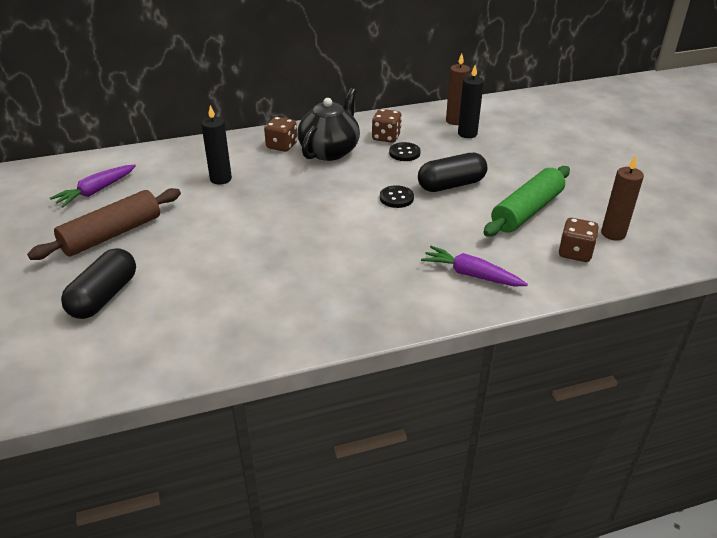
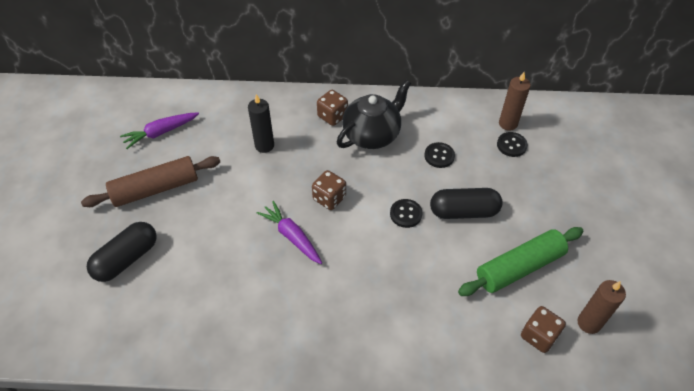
camera: 20 degrees right, 15 degrees up
(386, 137) = (431, 129): brown dice -> brown dice (329, 198)
(467, 134) = (511, 145): black candle -> black button
(471, 275) = (429, 332): purple carrot -> purple carrot (292, 236)

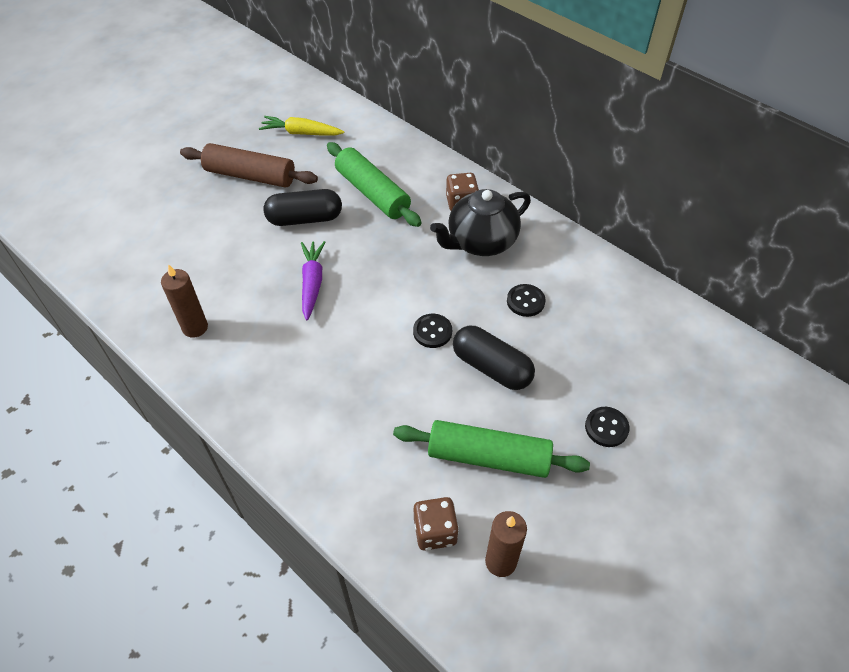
camera: 40 degrees right, 0 degrees up
(126, 259) = (174, 216): black capsule -> black capsule (305, 219)
(161, 133) = (301, 133): purple carrot -> yellow carrot
(264, 145) = (372, 193): black candle -> green rolling pin
(329, 198) = (379, 272): brown dice -> none
(372, 135) = (480, 242): black teapot -> black teapot turned 150 degrees clockwise
(508, 124) = (637, 316): brown candle -> brown candle (195, 327)
(511, 145) = (616, 339): black button -> black button (606, 427)

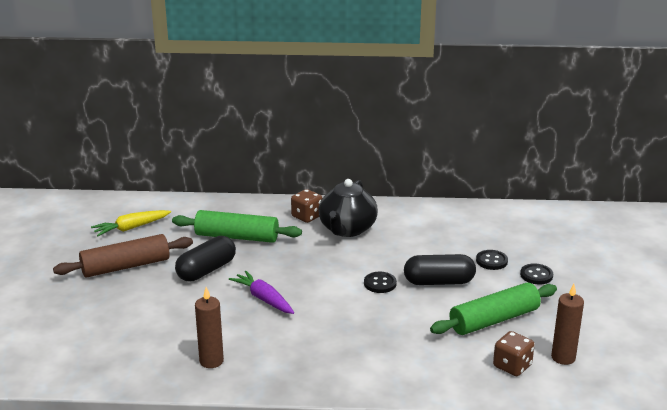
camera: 40 degrees left, 25 degrees down
(525, 301) = (415, 244): black button -> black button (491, 261)

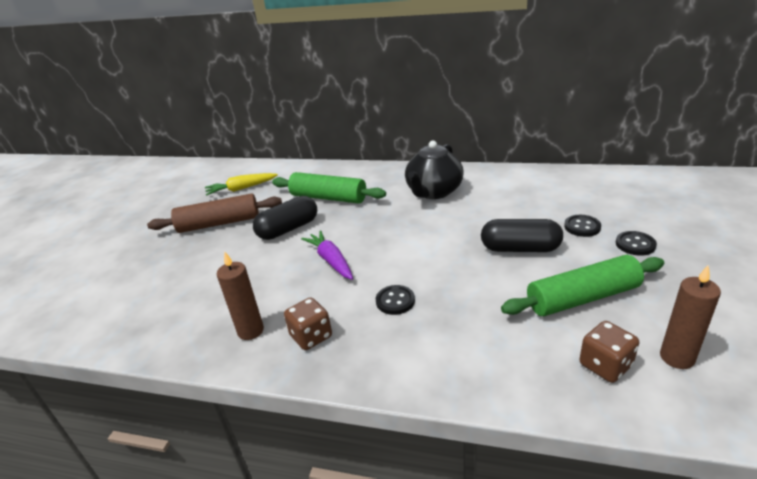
camera: 15 degrees right, 5 degrees up
(307, 216) = (398, 180): brown dice -> brown dice (311, 336)
(380, 283) = (455, 248): black button -> black button (395, 301)

